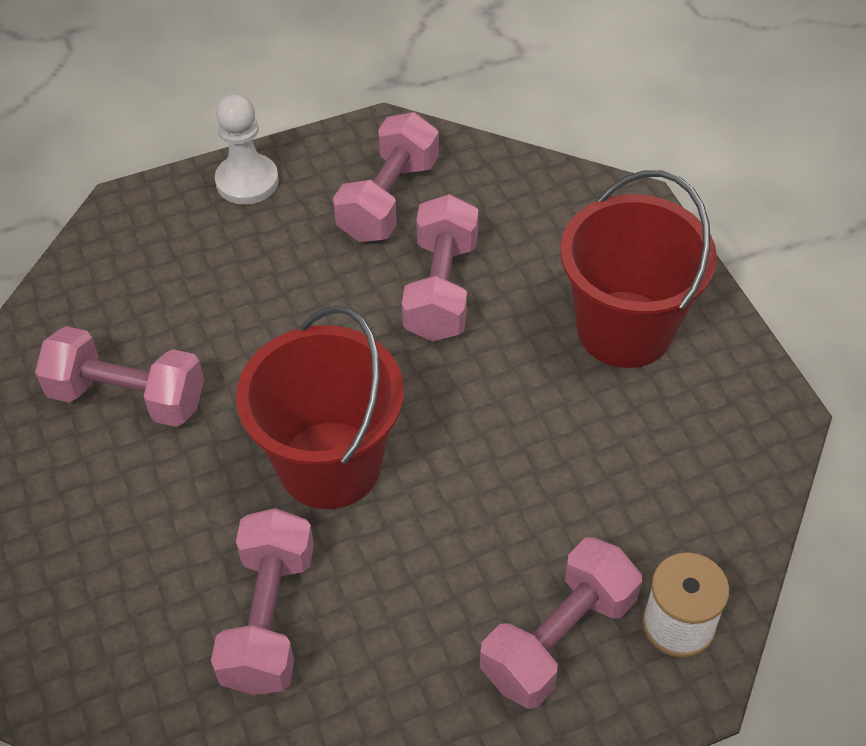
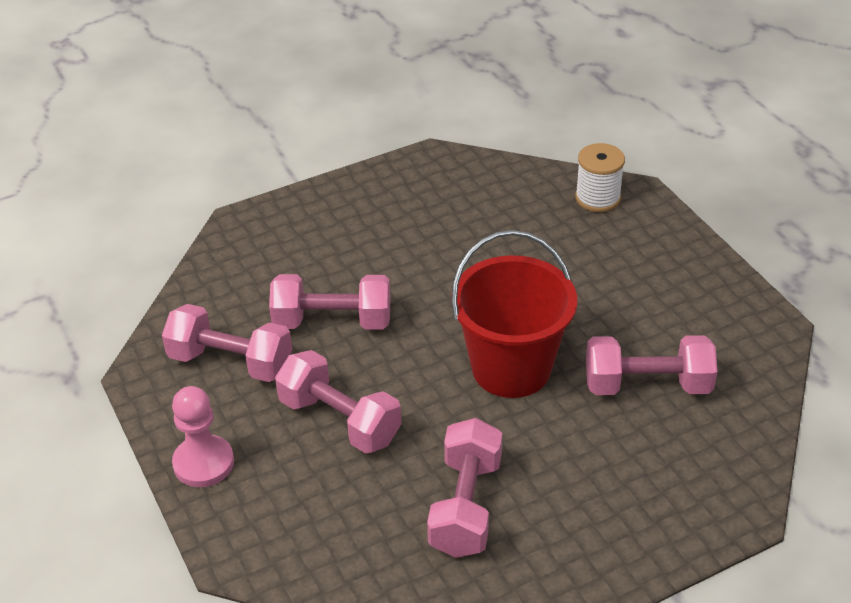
camera: 95 degrees left, 10 degrees down
(247, 181) = (203, 463): white pawn -> pink pawn
(558, 639) = (622, 246): pink dumbbell -> pink dumbbell (339, 420)
(625, 329) = (366, 224): red bucket -> none

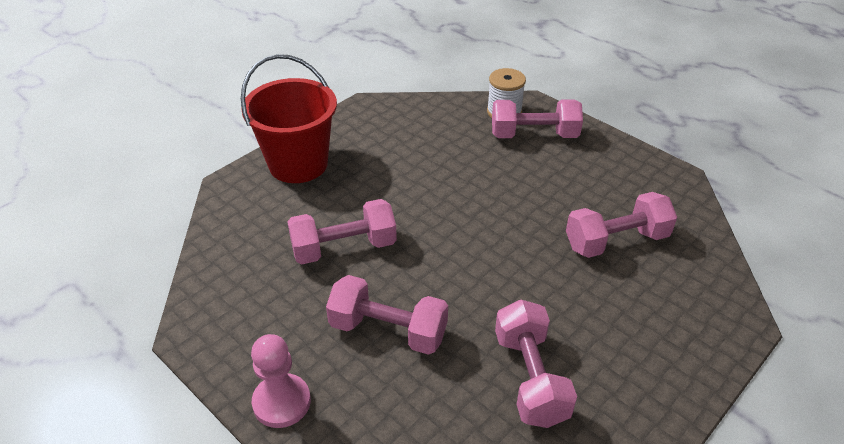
camera: 20 degrees left, 0 degrees up
(231, 362) = (269, 303): pink dumbbell -> pink dumbbell (534, 135)
(511, 368) = (507, 252): red bucket -> red bucket (298, 164)

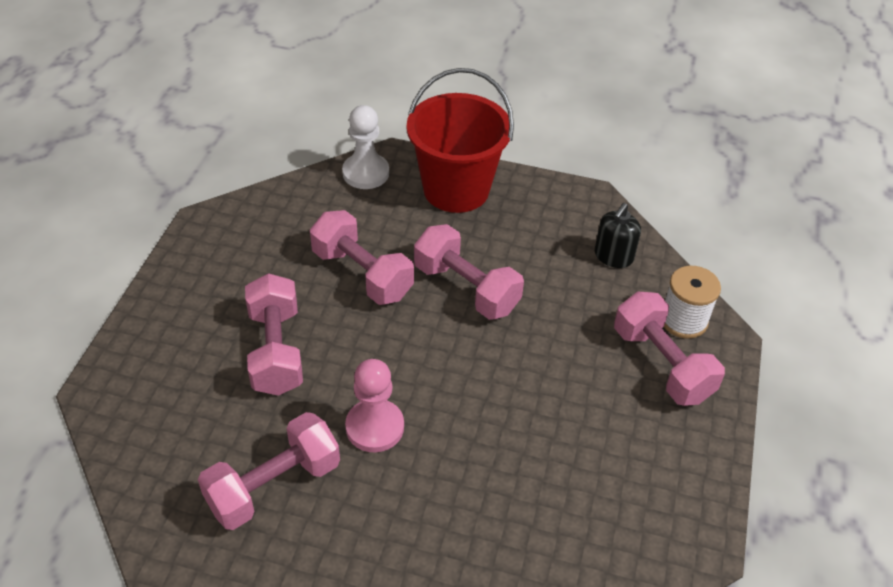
camera: 60 degrees right, 5 degrees up
(231, 206) = (366, 173): none -> white pawn
(281, 402) = (162, 312): pink pawn -> pink pawn (375, 427)
(428, 117) = (613, 256): none -> black soap dispenser
(616, 241) = (525, 506): pink dumbbell -> pink dumbbell (466, 288)

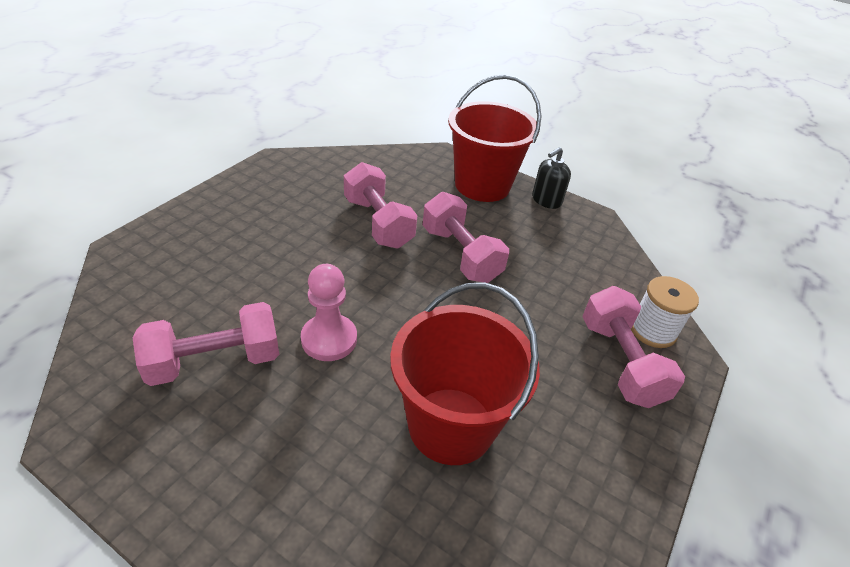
camera: 15 degrees right, 5 degrees down
(276, 350) = (279, 258): pink dumbbell -> none
(366, 173) = (415, 158): white pawn -> none
(527, 477) = (451, 425): none -> red bucket
(613, 256) = (600, 263): black soap dispenser -> black soap dispenser (546, 200)

